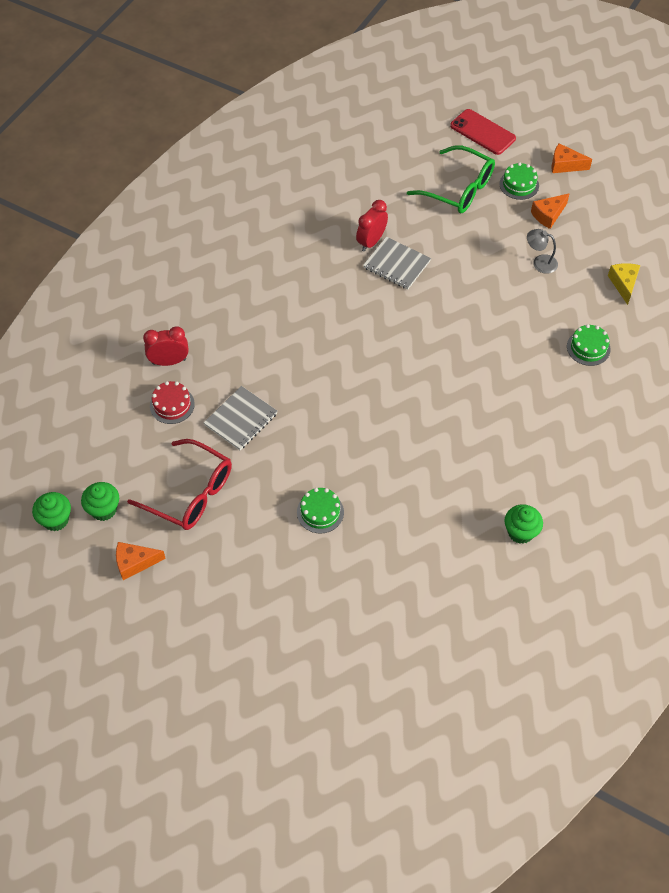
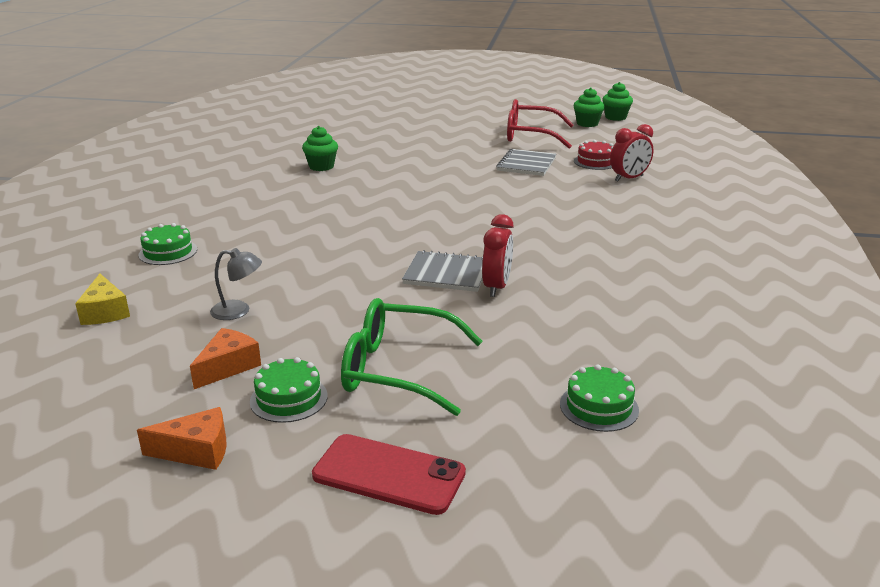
camera: 160 degrees right, 30 degrees down
(135, 563) = (539, 114): orange cheese -> none
(320, 512) = (419, 142): green cake -> green cake (599, 407)
(520, 532) = (241, 156): green cupcake -> green cupcake (321, 167)

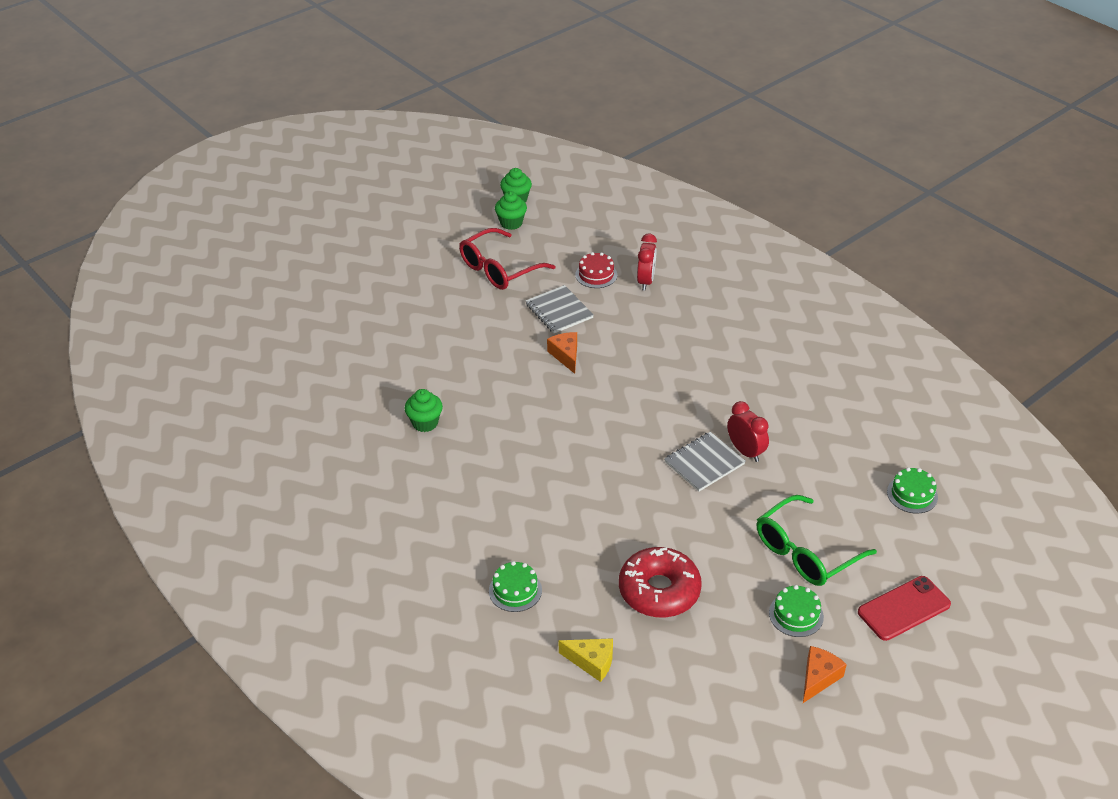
camera: 50 degrees left, 15 degrees up
(228, 367) = (733, 626): orange cheese -> orange cheese (566, 355)
(238, 311) = (659, 590): grey lamp -> red donut

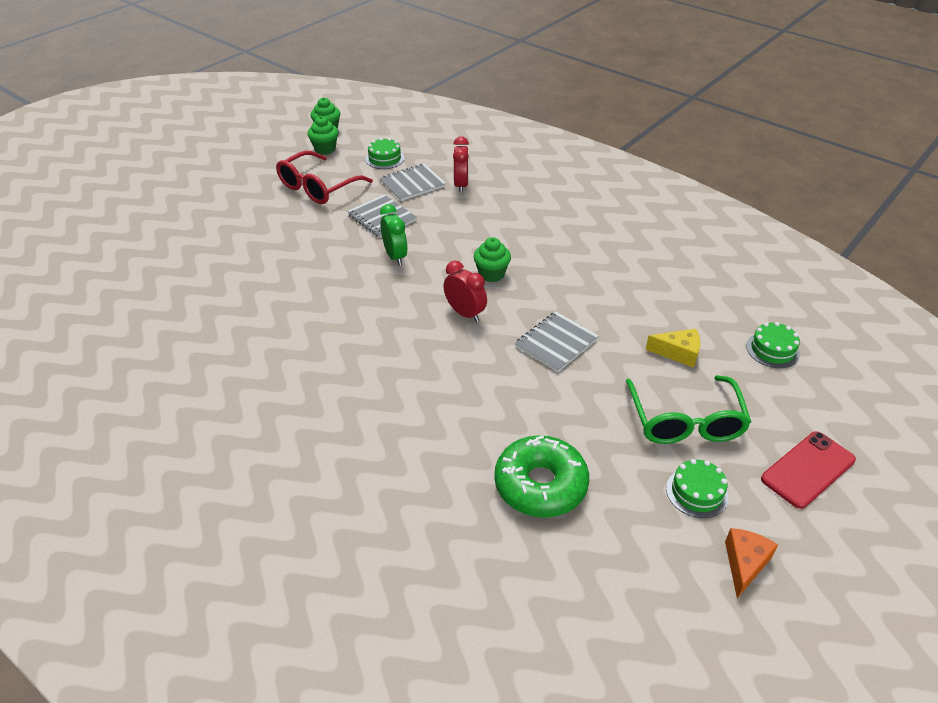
camera: 10 degrees left, 0 degrees up
(425, 423) = (255, 335): green cupcake -> green cupcake (491, 274)
(515, 590) = (377, 507): green cake -> green cake (384, 158)
(566, 355) = (395, 256): orange cheese -> green clock
(592, 662) = (481, 583): yellow cheese -> yellow cheese (678, 353)
(596, 275) = (413, 184): red cake -> grey notebook
(659, 590) = (540, 485): red donut -> green donut
(745, 451) = (595, 327): red clock -> red clock (465, 313)
(805, 552) = (685, 422): green glasses -> green glasses turned 45 degrees counterclockwise

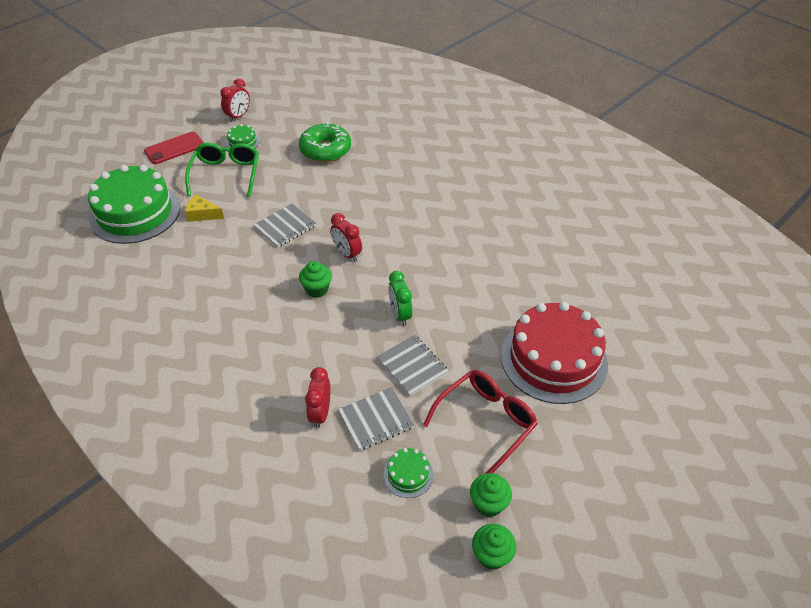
camera: 175 degrees left, 5 degrees up
(242, 229) = (553, 359): none -> red cake
(744, 564) = (238, 116): orange cheese -> red clock
(772, 350) = (135, 213): green cake -> green cake, size x2.39

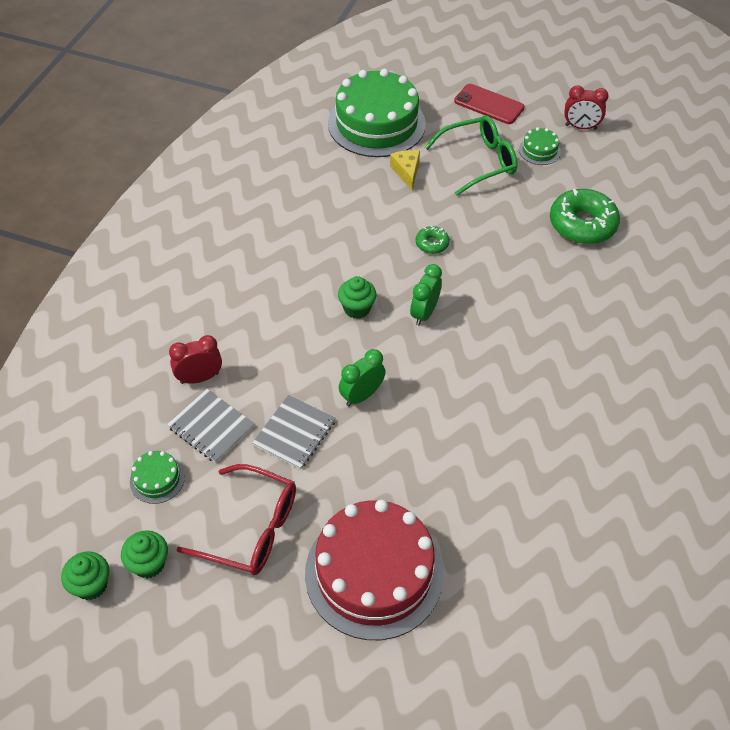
camera: 65 degrees right, 5 degrees up
(285, 227) = (432, 244): grey notebook -> green donut
(347, 254) = (424, 313): red clock -> green clock

